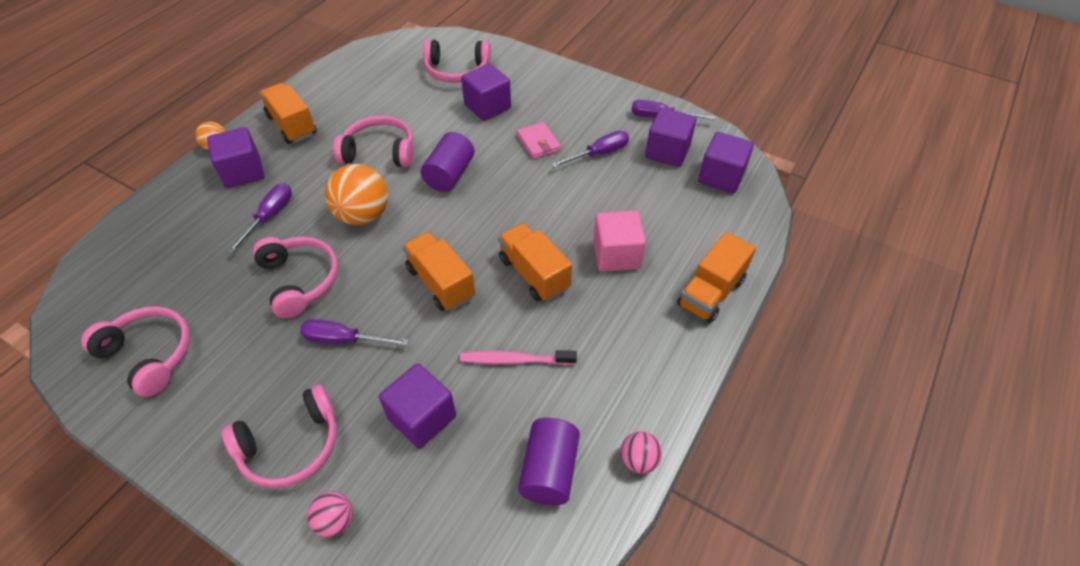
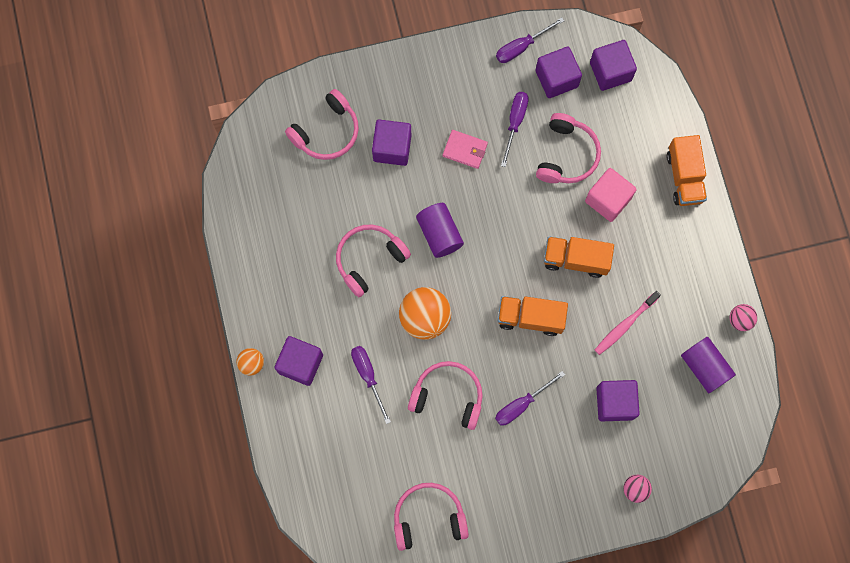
camera: 45 degrees left, 25 degrees up
(291, 446) = (569, 481): pink headphones -> pink headphones (567, 155)
(292, 125) = (277, 296): orange truck -> none

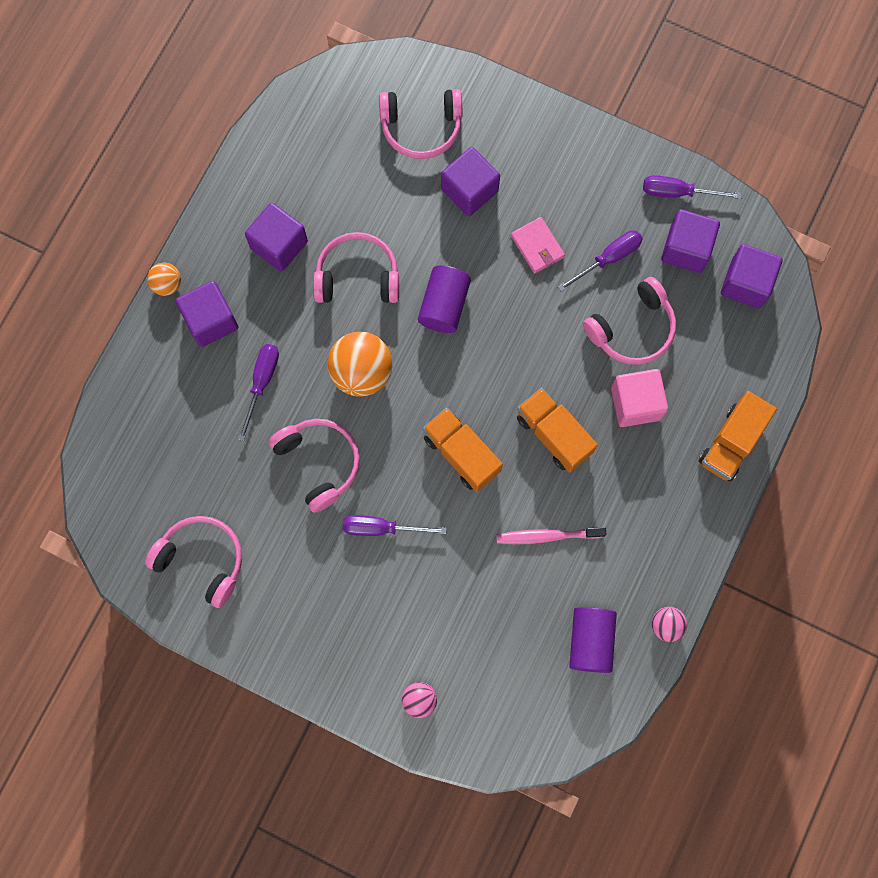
camera: 40 degrees right, 0 degrees up
(615, 403) = (472, 602): purple cube -> purple cube (279, 245)

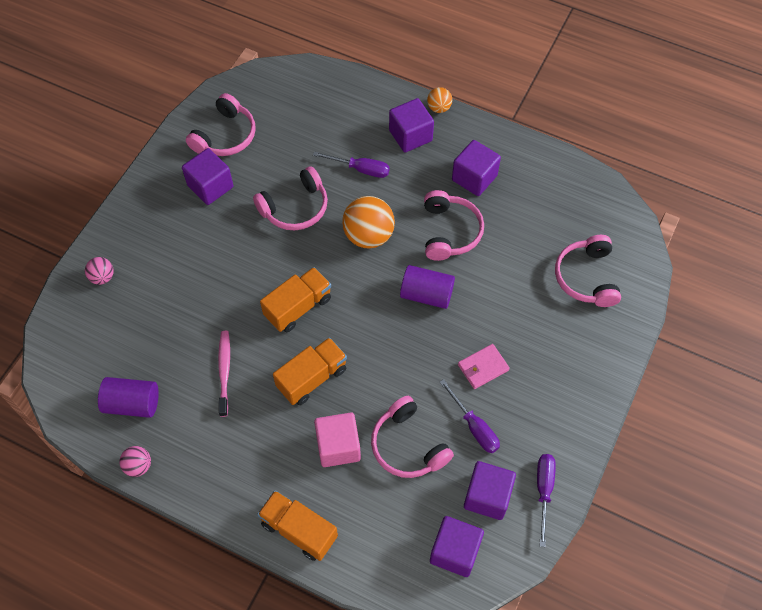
camera: 90 degrees right, 15 degrees down
(381, 528) = (240, 250): purple screwdriver -> none
(469, 190) = (532, 314): purple cube -> purple cube (210, 186)

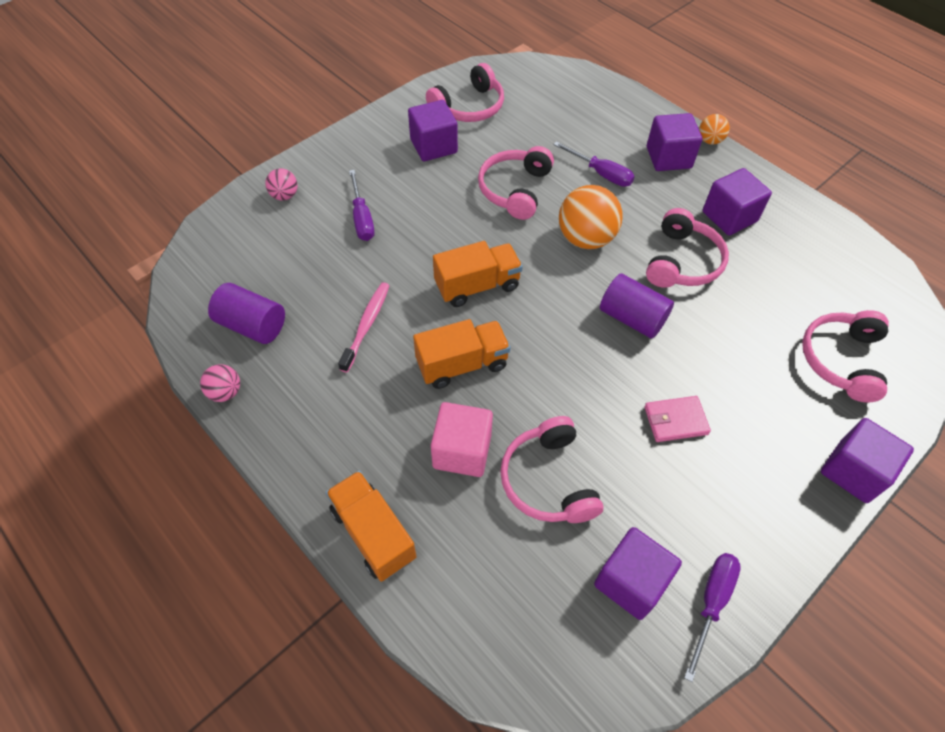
camera: 20 degrees right, 5 degrees down
(295, 208) = (515, 190): pink headphones -> pink headphones turned 120 degrees clockwise
(455, 551) = (562, 638): purple cube -> purple cube (853, 471)
(474, 427) = (641, 487): purple screwdriver -> purple screwdriver (362, 218)

